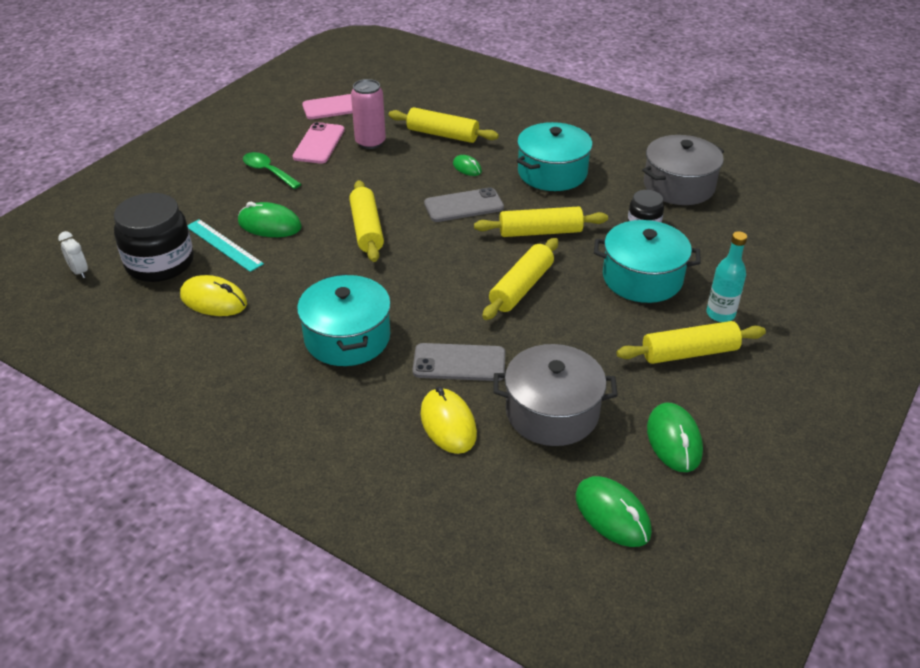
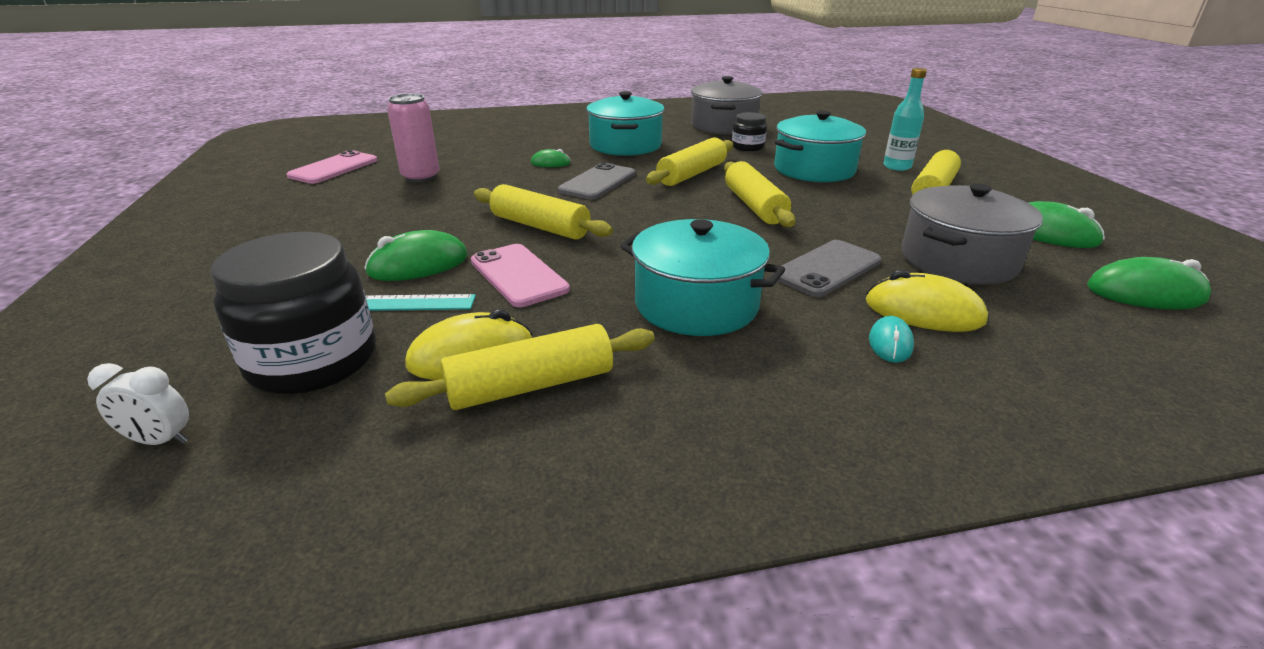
camera: 45 degrees left, 10 degrees down
(268, 171) = (333, 230): green spoon -> none
(319, 144) = (361, 194): pink phone -> pink phone (518, 275)
(390, 425) = (890, 343): none -> turquoise mouse
(442, 134) = (485, 154): yellow rolling pin -> yellow rolling pin (530, 386)

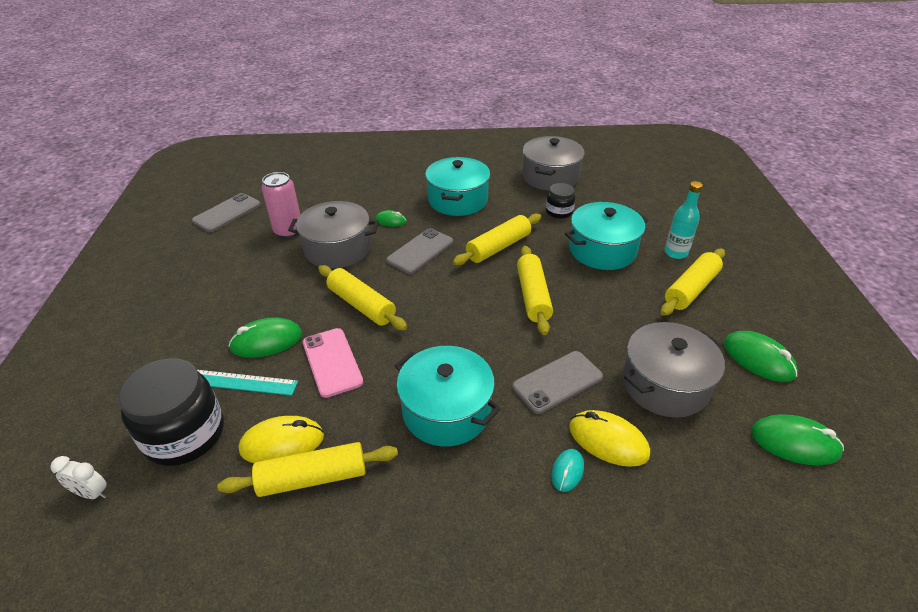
camera: 10 degrees right, 10 degrees up
(334, 168) = (227, 213): pink phone -> grey phone
(491, 186) = (337, 249): none -> grey pot

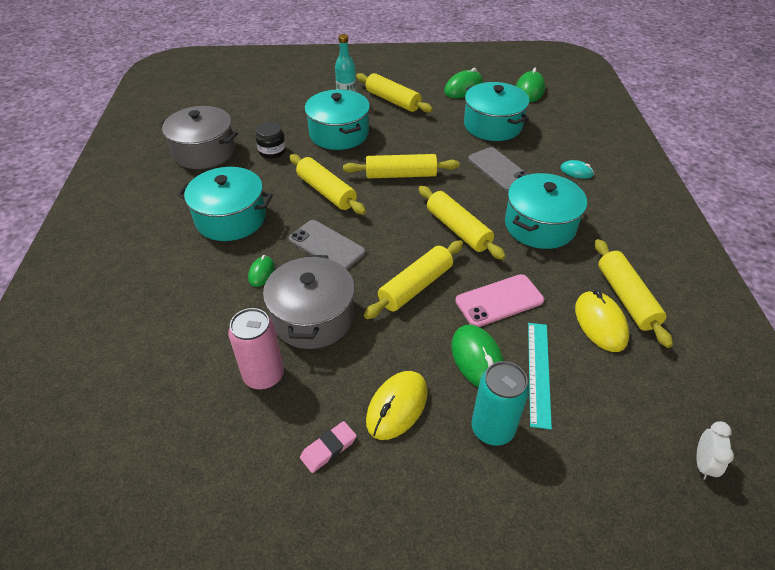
camera: 90 degrees left, 5 degrees up
(184, 434) = (613, 403): black jar -> none
(196, 346) = (492, 428): none -> turquoise can
(217, 263) = (328, 448): none -> pink eraser
(227, 213) = (194, 470): grey phone -> none
(440, 337) = (458, 229): none -> yellow rolling pin
(608, 441) = (547, 153): yellow mouse -> yellow mouse (397, 407)
(665, 384) = (492, 125): grey pot -> turquoise pot

